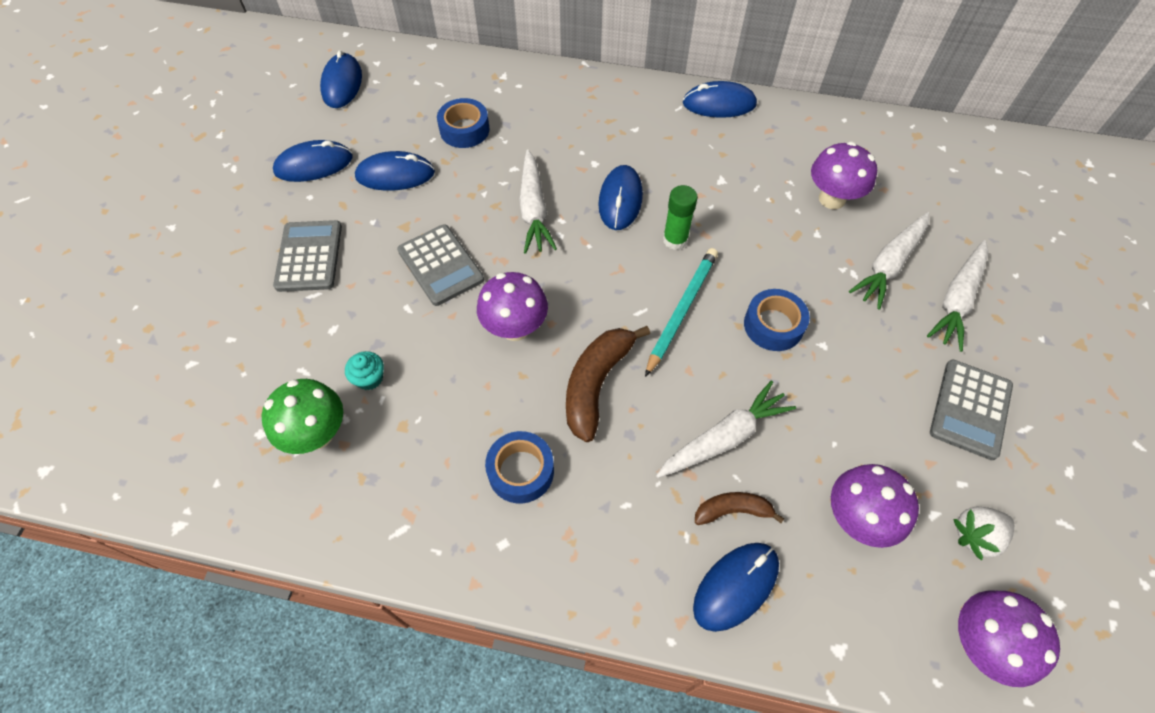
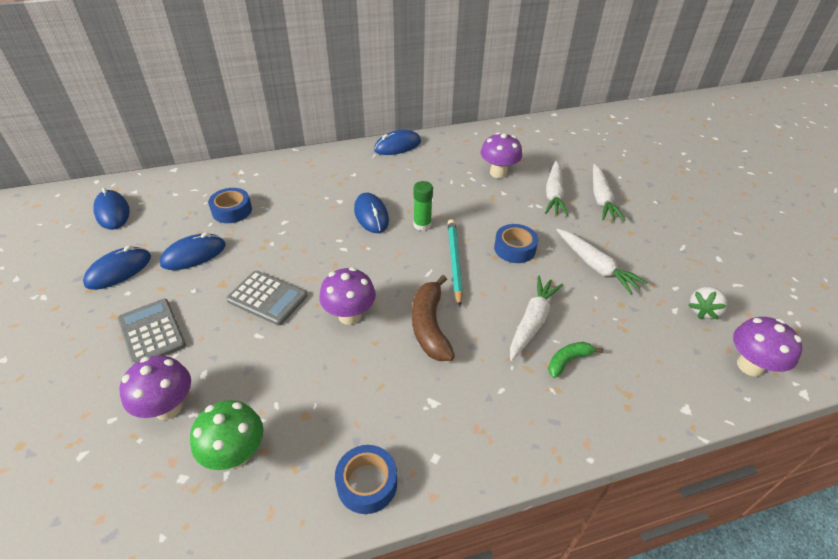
camera: 30 degrees left, 15 degrees down
(369, 378) = (256, 394): turquoise cupcake -> none
(521, 471) = (415, 403): blue tape -> blue tape (367, 483)
(534, 209) = (315, 240): white carrot -> white carrot (595, 266)
(732, 511) = (568, 361): brown banana -> green banana
(735, 586) = (603, 404): blue mouse -> none
(856, 519) = (638, 331): purple mushroom -> purple mushroom (168, 407)
(970, 409) = (650, 249): grey calculator -> none

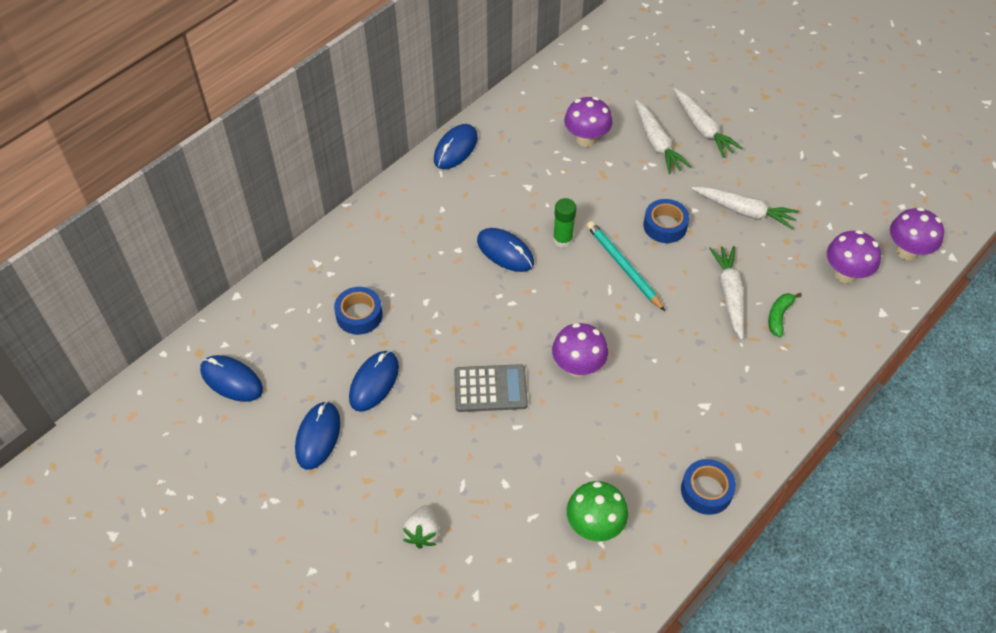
camera: 30 degrees left, 10 degrees up
(151, 332) = (420, 475): grey calculator -> none
(168, 407) = (505, 524): purple mushroom -> purple mushroom (845, 274)
(430, 326) = (652, 341): brown banana -> none
(703, 311) = (850, 216): white strawberry -> white strawberry (423, 533)

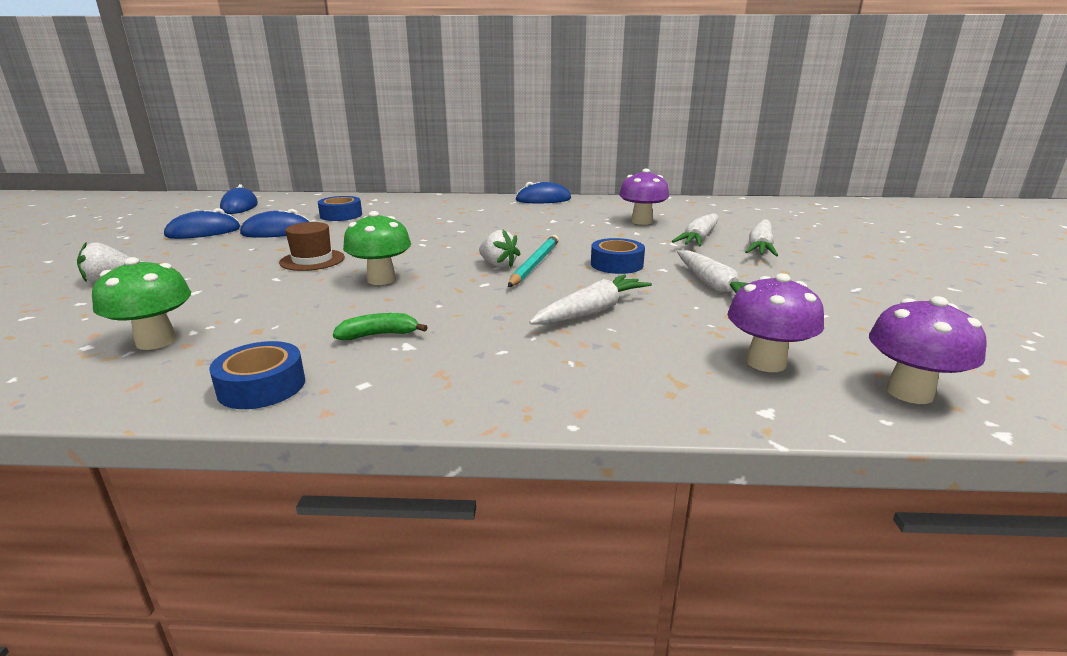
camera: 50 degrees right, 30 degrees down
(490, 389) = (312, 260): grey calculator -> brown hat
(505, 252) = (473, 230): blue mouse -> none
(562, 239) = (522, 240): green glue stick -> none
(578, 367) = (381, 279): purple mushroom -> green mushroom
(607, 288) = (498, 265): none -> white strawberry
(779, 316) = (614, 344): green banana -> green banana (379, 335)

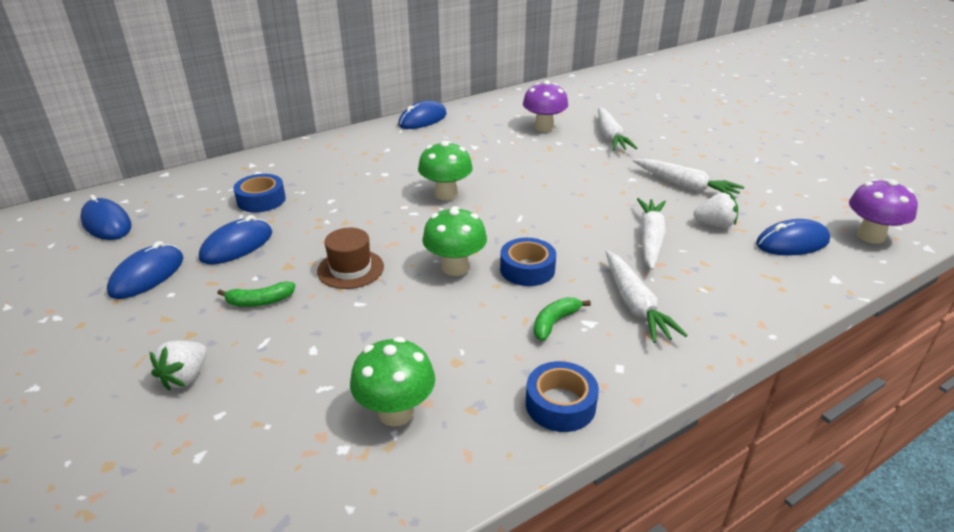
camera: 35 degrees left, 10 degrees up
(226, 259) = (259, 301): none -> green banana
(469, 240) = (446, 194): none -> green mushroom
(498, 265) = (518, 216): white strawberry -> white strawberry (715, 225)
(534, 264) = (541, 205): turquoise pencil -> none
(616, 264) = (597, 184): blue tape -> blue tape (527, 269)
(760, 247) = (658, 134): white carrot -> white carrot (635, 304)
(766, 362) = (792, 243): purple mushroom -> blue mouse

